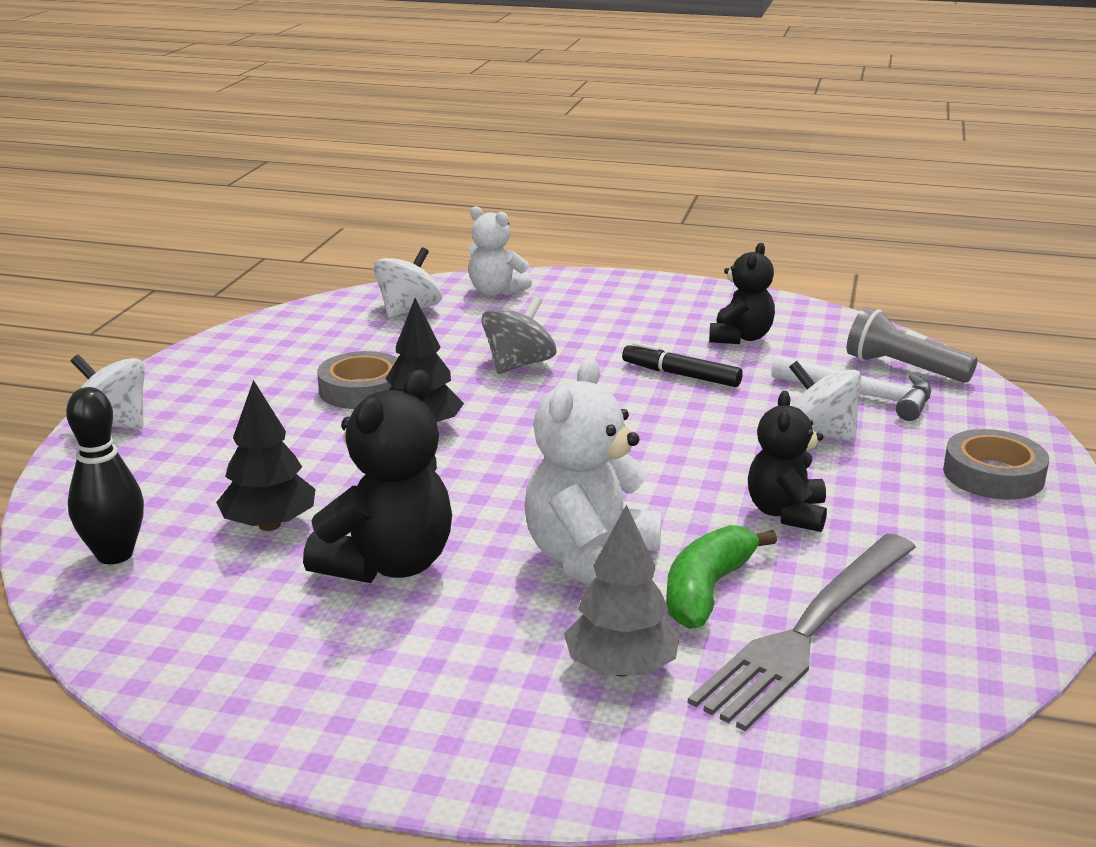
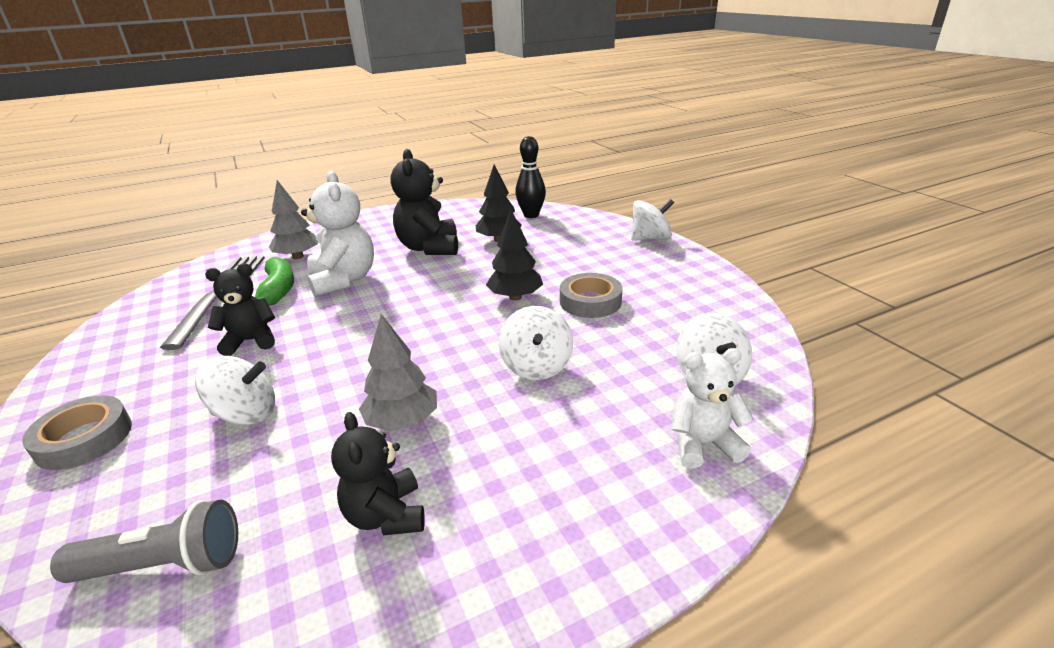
camera: 140 degrees right, 5 degrees up
(519, 365) = (536, 366): grey spinning top -> white spinning top
(681, 375) = (402, 421): black marker -> grey tree
(786, 513) = (251, 341): black teddy bear -> black teddy bear turned 75 degrees counterclockwise
(861, 395) = (214, 483): white hammer -> none

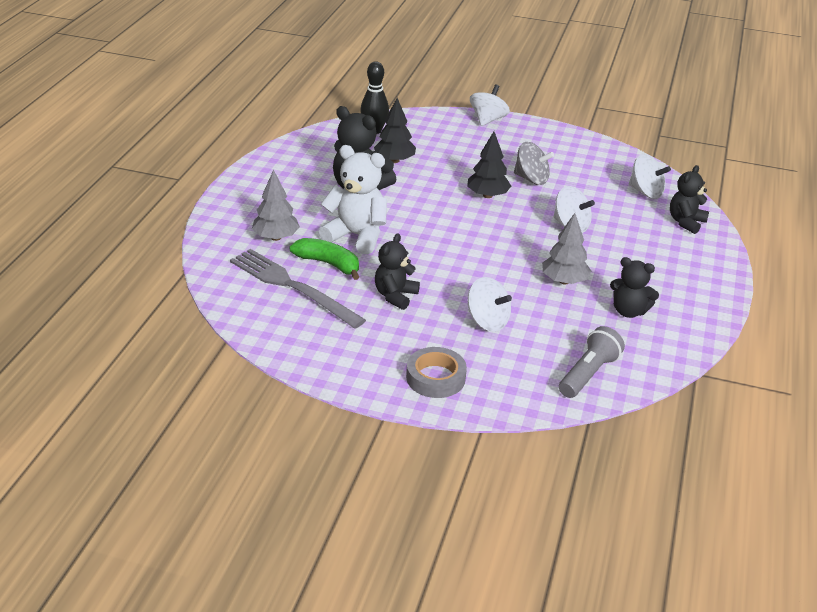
camera: 50 degrees left, 5 degrees up
(246, 414) = (487, 321): white spinning top -> white spinning top turned 90 degrees clockwise
(590, 301) = (531, 179): grey tape -> grey spinning top
(703, 444) = (686, 222): white teddy bear -> black teddy bear

